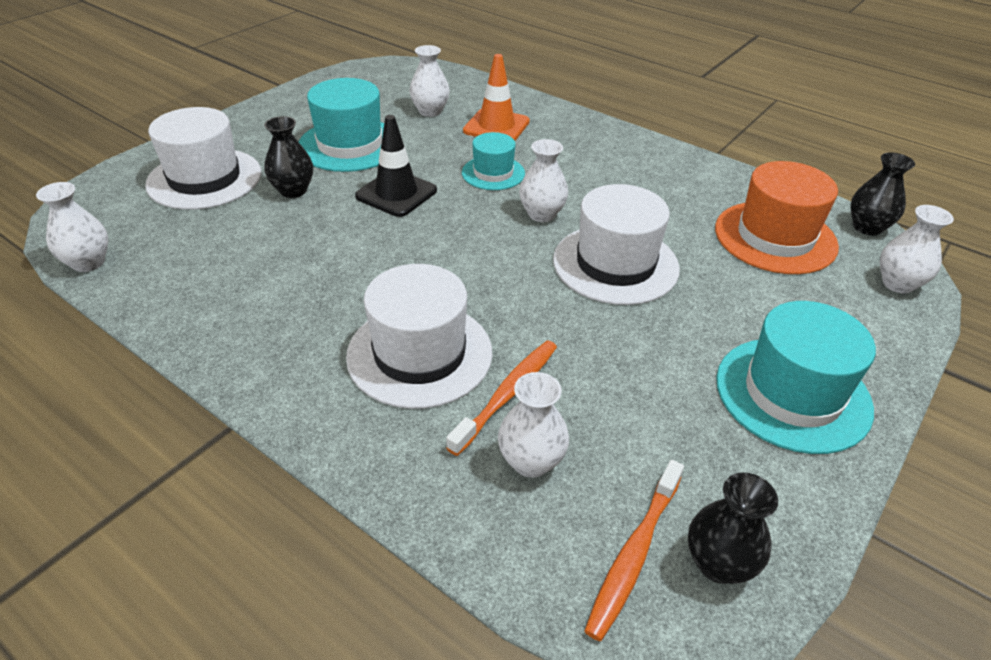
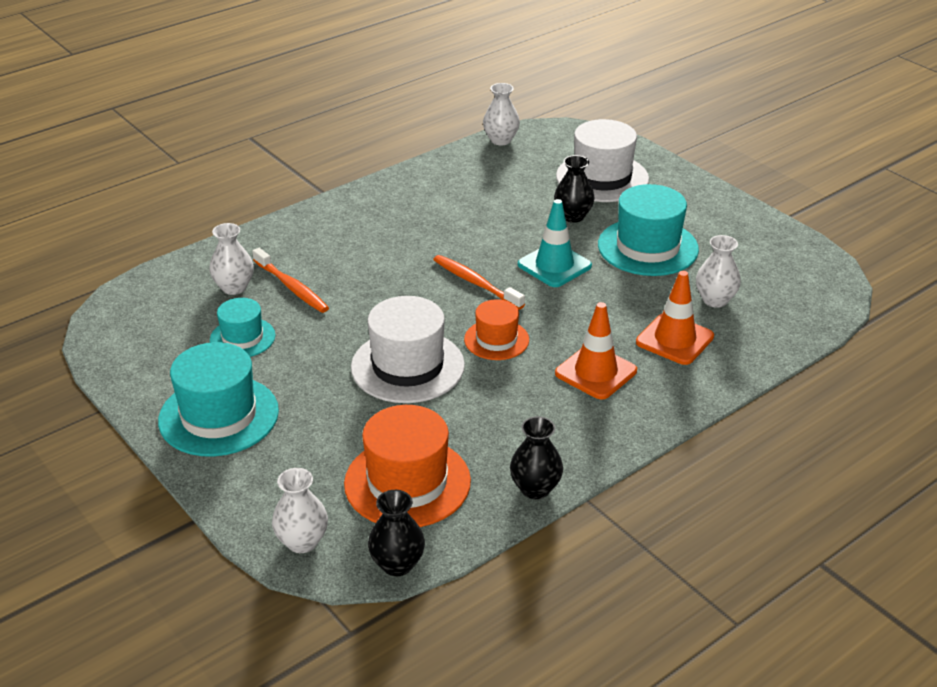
camera: 105 degrees right, 5 degrees down
(396, 193) = (554, 265): black traffic cone -> turquoise traffic cone
(419, 354) = (348, 258): white hat -> none
(493, 173) = (577, 323): turquoise hat -> turquoise hat (242, 338)
(542, 214) = (496, 340): white vase -> orange hat
(562, 158) = (596, 372): none -> orange traffic cone
(634, 554) = (151, 311): orange toothbrush -> orange toothbrush (475, 283)
(718, 563) = (125, 339): black vase -> black vase (535, 488)

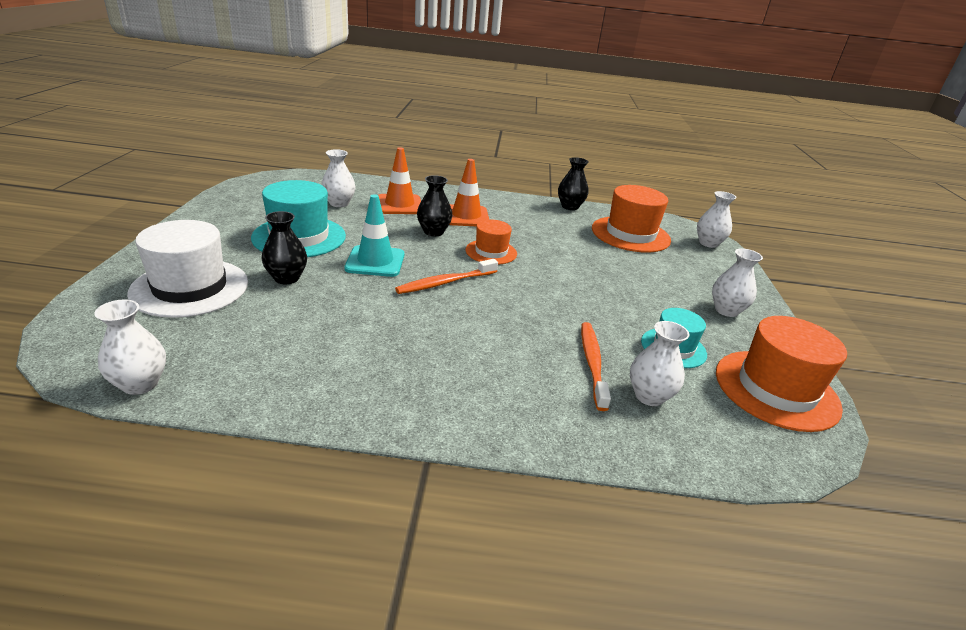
camera: 140 degrees left, 5 degrees down
(142, 349) = (776, 389): none -> orange hat
(218, 416) = (726, 310): turquoise hat -> white vase
(397, 564) = (665, 219): black vase -> black vase (433, 232)
(407, 366) = (566, 269): white hat -> none
(475, 283) = (445, 282): orange toothbrush -> orange toothbrush turned 60 degrees clockwise

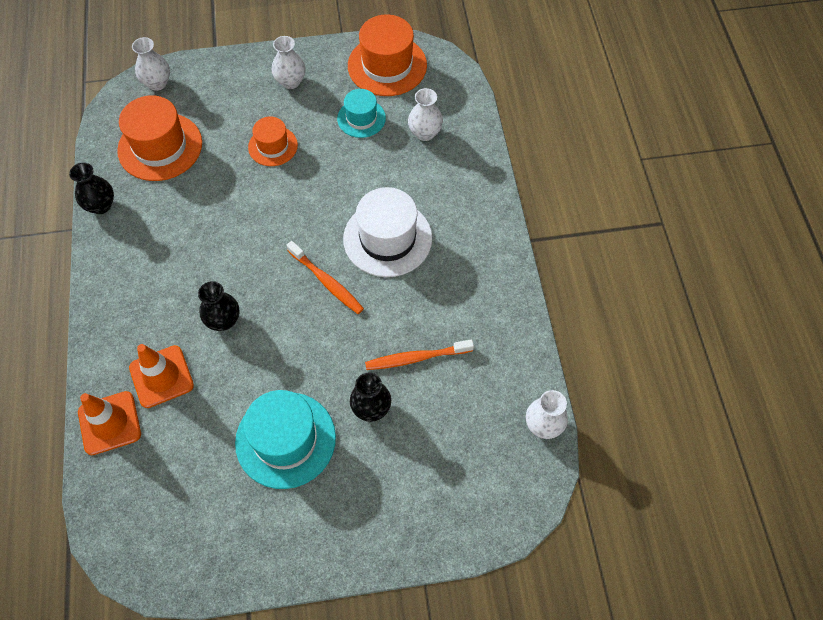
camera: 100 degrees left, 30 degrees up
(190, 287) = (419, 476): white hat -> white hat (387, 238)
(339, 203) = (181, 441): white vase -> none
(375, 261) = (311, 350): turquoise traffic cone -> none
(466, 216) = (170, 301): orange traffic cone -> orange traffic cone (109, 423)
(491, 252) = (250, 259): orange hat -> orange hat (273, 146)
(592, 363) = (402, 166): orange toothbrush -> orange toothbrush (416, 358)

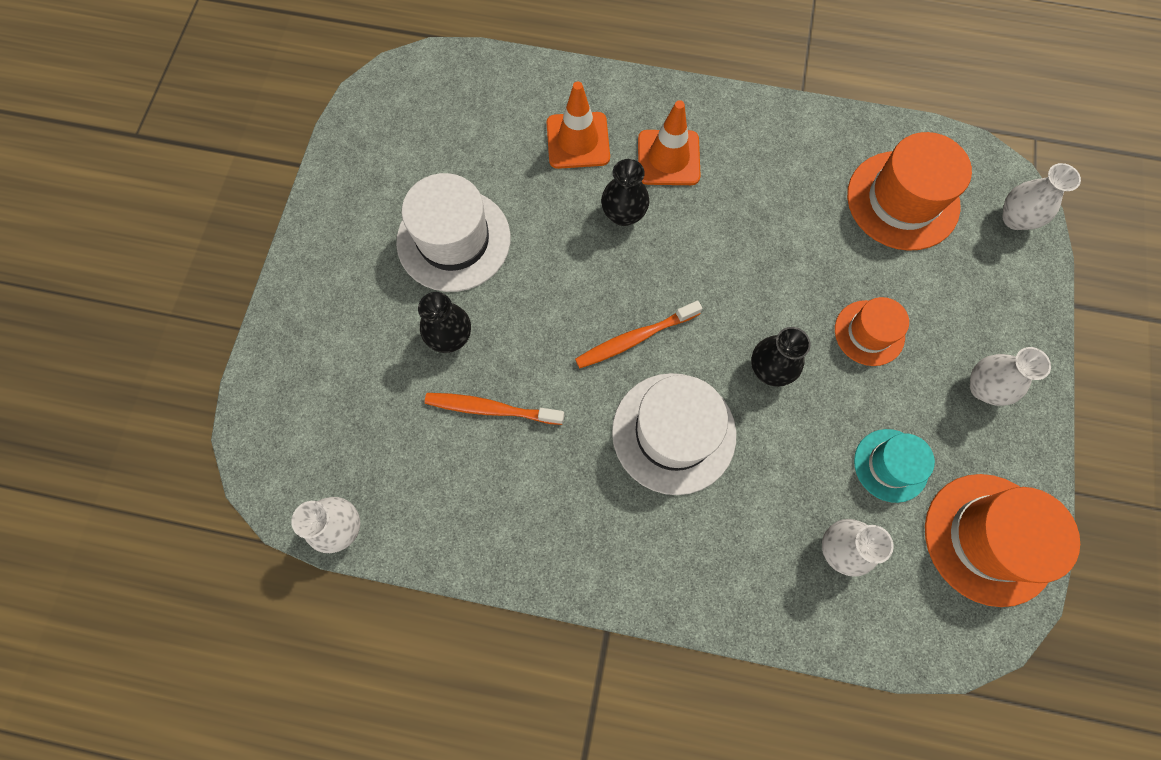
camera: 110 degrees right, 10 degrees up
(101, 206) = (827, 123): black vase -> black vase (770, 369)
(109, 423) = (544, 86): orange traffic cone -> orange traffic cone (668, 158)
(285, 439) = (454, 240): turquoise hat -> white hat
(416, 358) = (491, 409): orange toothbrush -> orange toothbrush turned 90 degrees counterclockwise

